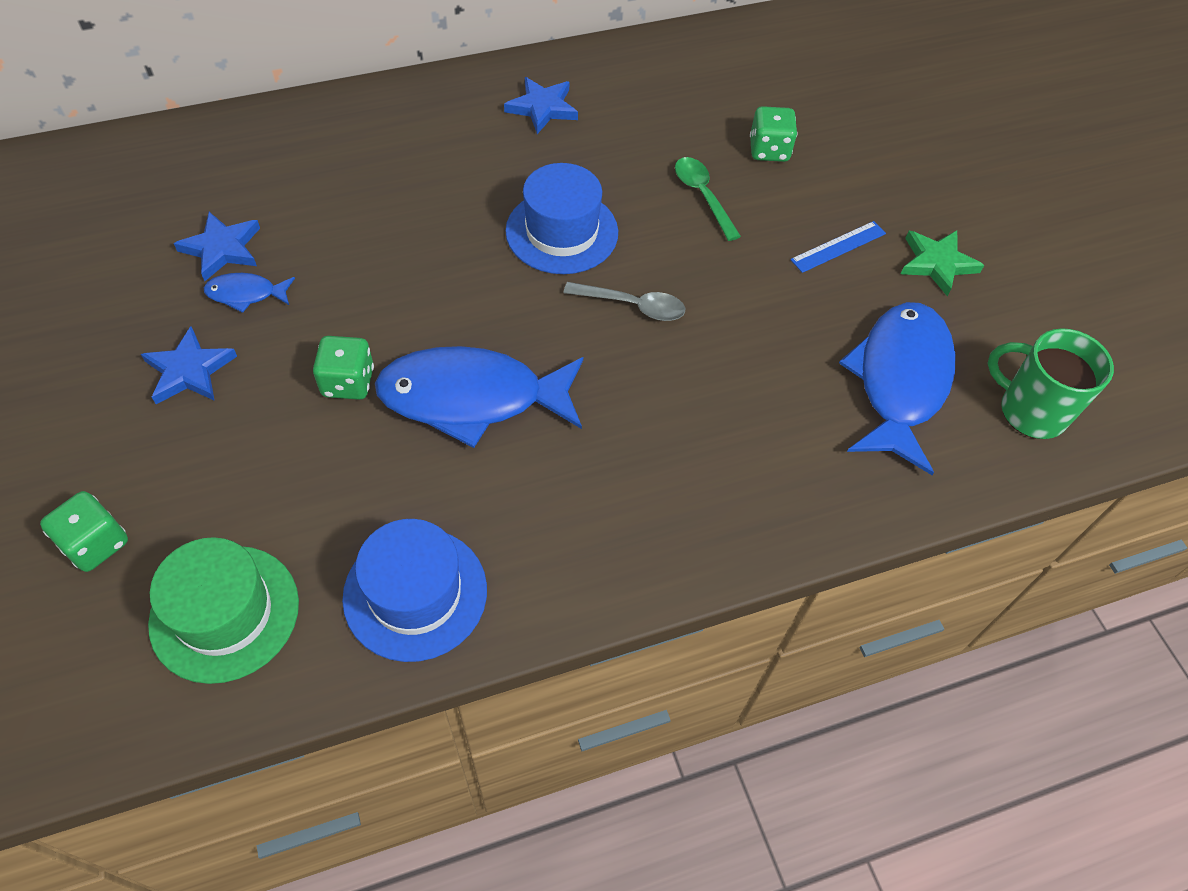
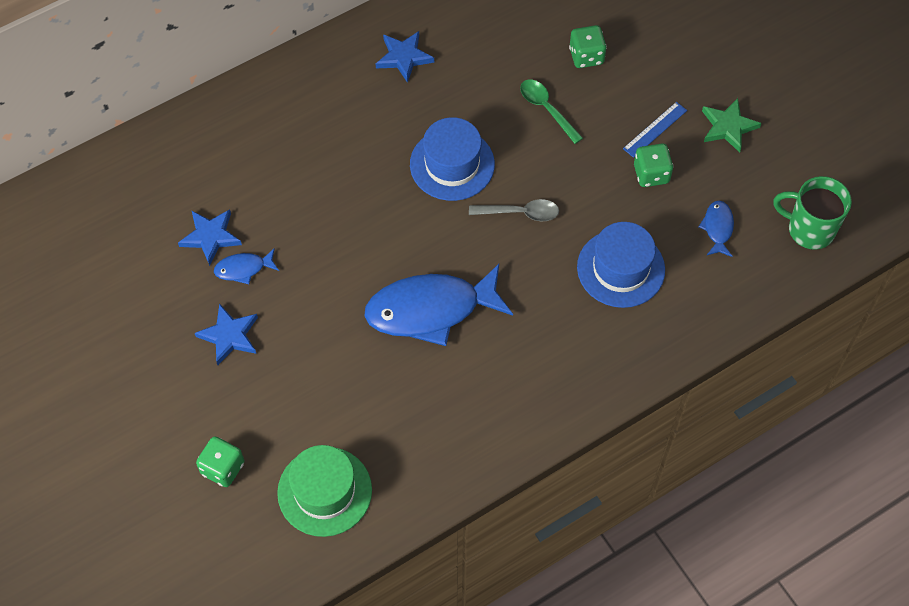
camera: 10 degrees left, 5 degrees up
(348, 382) = (342, 318): green dice -> green dice (651, 174)
(415, 593) = (439, 450): blue hat -> blue hat (621, 268)
(899, 381) = (717, 228): blue fish -> blue fish, size x0.45

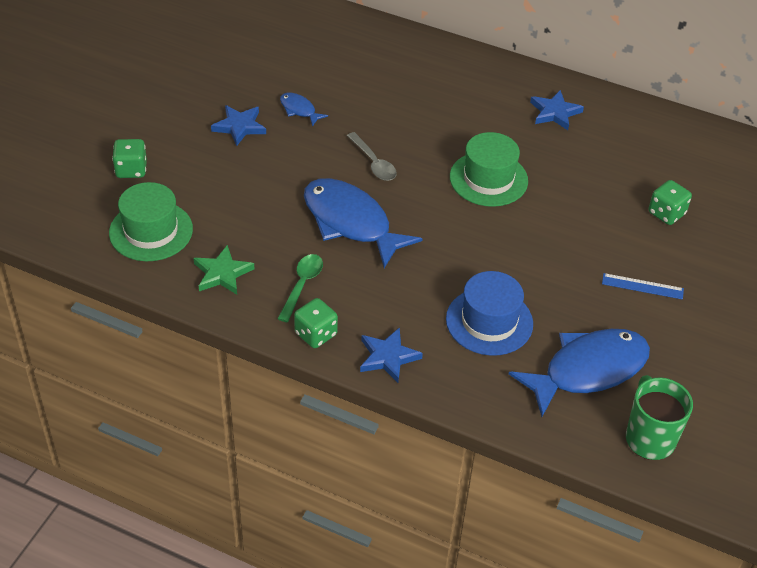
camera: 55 degrees right, 15 degrees down
(210, 237) = (311, 83): blue star -> blue star (388, 357)
(452, 164) = (488, 179): blue hat -> green hat
(520, 213) = (482, 236): grey spoon -> grey spoon (373, 163)
(547, 109) = (592, 211): green spoon -> green spoon (302, 285)
(651, 174) = (597, 302): green dice -> green dice (315, 334)
(717, 228) = (588, 370): blue fish -> blue fish, size x2.23
(728, 127) = (695, 334): green star -> green star (222, 273)

